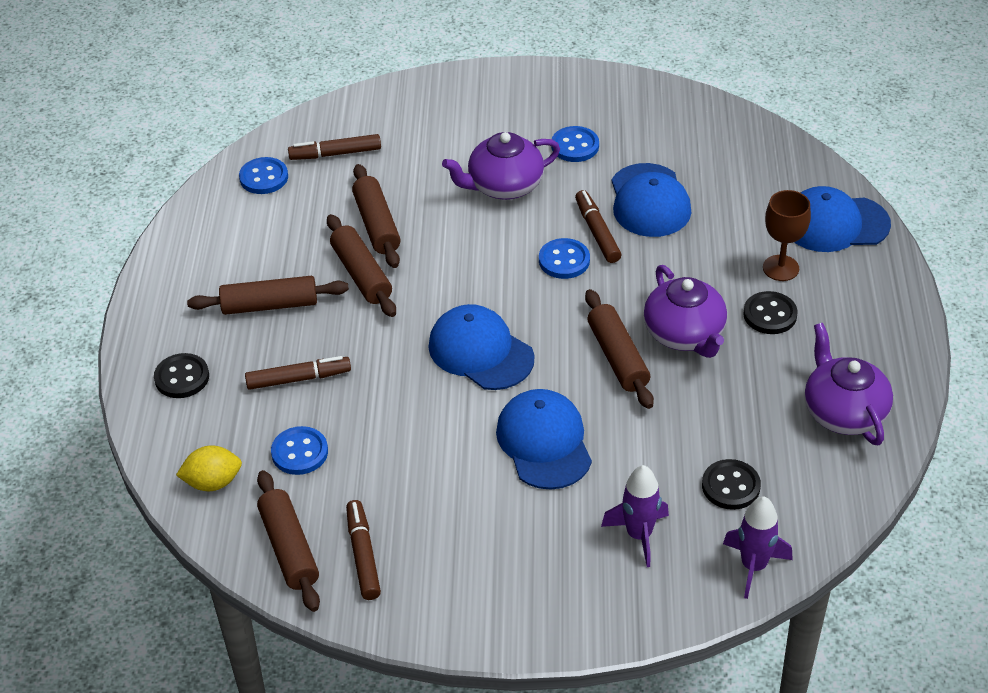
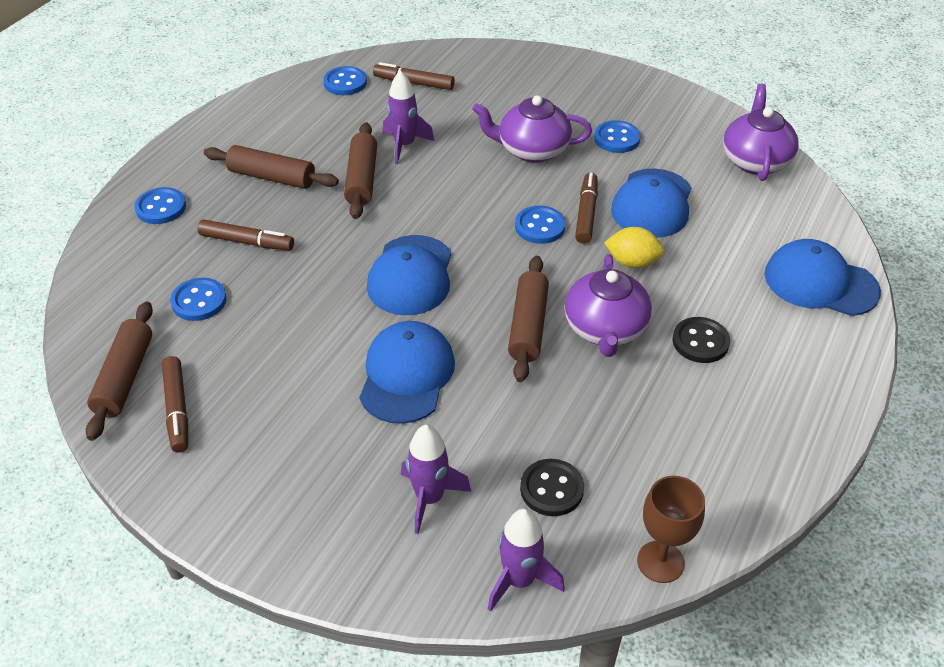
camera: 25 degrees right, 0 degrees up
(182, 377) = (161, 207): black button -> blue button
(213, 482) = (113, 298): yellow lemon -> yellow lemon (632, 262)
(363, 555) = (177, 409): brown marker -> brown marker turned 150 degrees clockwise
(377, 224) = (404, 145): brown rolling pin -> purple rocket
(480, 351) = (411, 276): blue cap -> blue cap turned 150 degrees counterclockwise
(780, 268) = (739, 303): brown goblet -> brown goblet (660, 562)
(843, 412) = (715, 463): purple teapot -> purple teapot (755, 161)

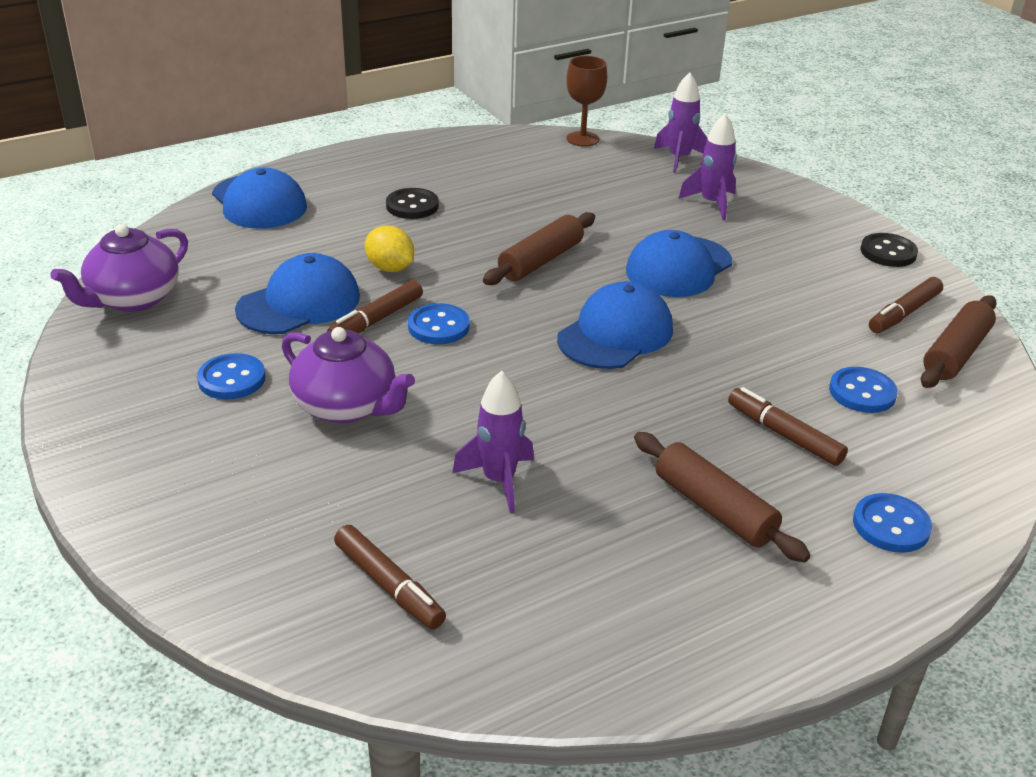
camera: 150 degrees left, 10 degrees down
(177, 409) = (904, 313): brown marker -> brown marker turned 150 degrees counterclockwise
(345, 83) = (498, 640): blue button -> none
(361, 179) = (593, 456): brown rolling pin -> none
(551, 489) = (620, 181): black button -> black button (888, 252)
(605, 329) = (477, 237): purple teapot -> none

